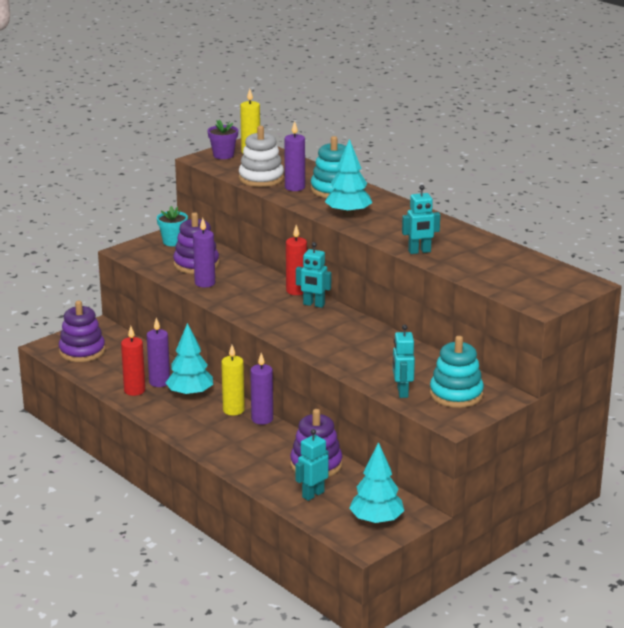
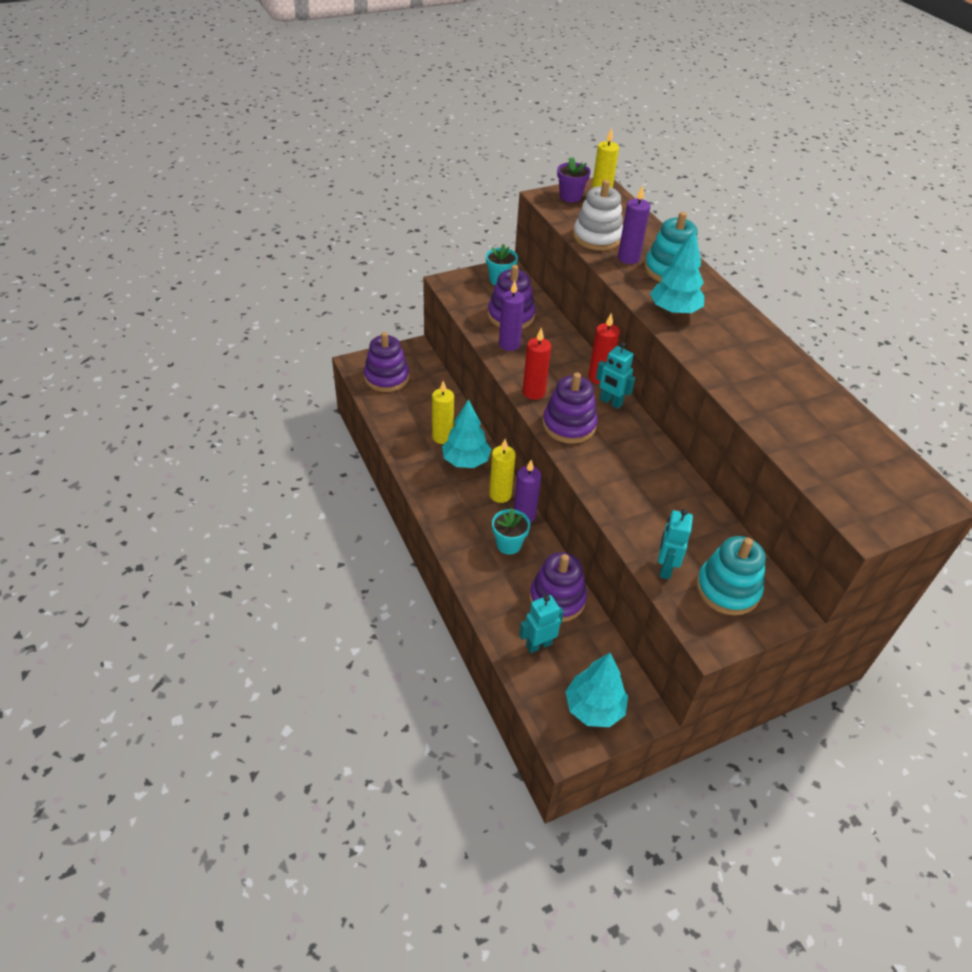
camera: 15 degrees right, 20 degrees up
(134, 390) = (414, 442): red candle -> red candle (533, 392)
(159, 382) = (442, 437): purple candle -> yellow candle
(257, 440) = (508, 544): none -> turquoise flower pot
(284, 325) = (569, 425): none -> purple stacking toy
(419, 251) = (738, 391): turquoise robot -> none

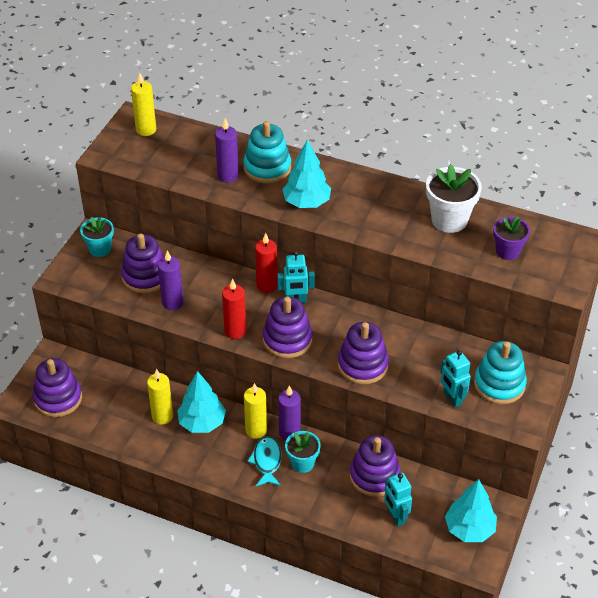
camera: 40 degrees left, 0 degrees up
(482, 522) = (267, 461): none -> turquoise fish
(538, 644) = (395, 517): turquoise robot -> turquoise robot turned 45 degrees counterclockwise
(570, 197) = (122, 143): purple flower pot -> purple flower pot (507, 251)
(597, 237) = (185, 170): white stacking toy -> none
(611, 485) = (362, 365): none -> purple stacking toy
(800, 398) = (449, 220): none -> white flower pot

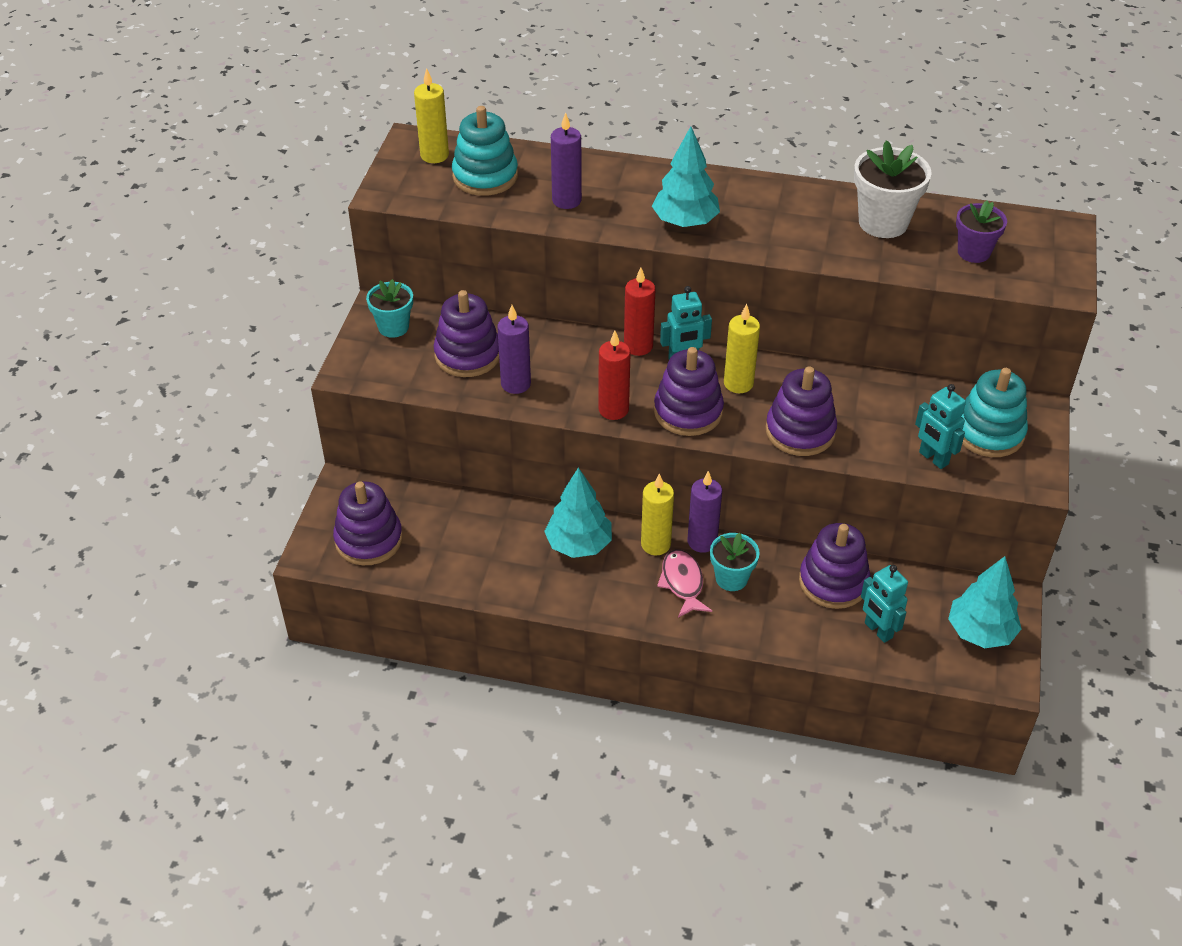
camera: 10 degrees left, 0 degrees up
(162, 416) = (521, 544): yellow candle -> yellow candle (738, 383)
(267, 168) = (617, 185): turquoise stacking toy -> turquoise stacking toy (485, 176)
(267, 461) = (682, 583): turquoise fish -> pink fish

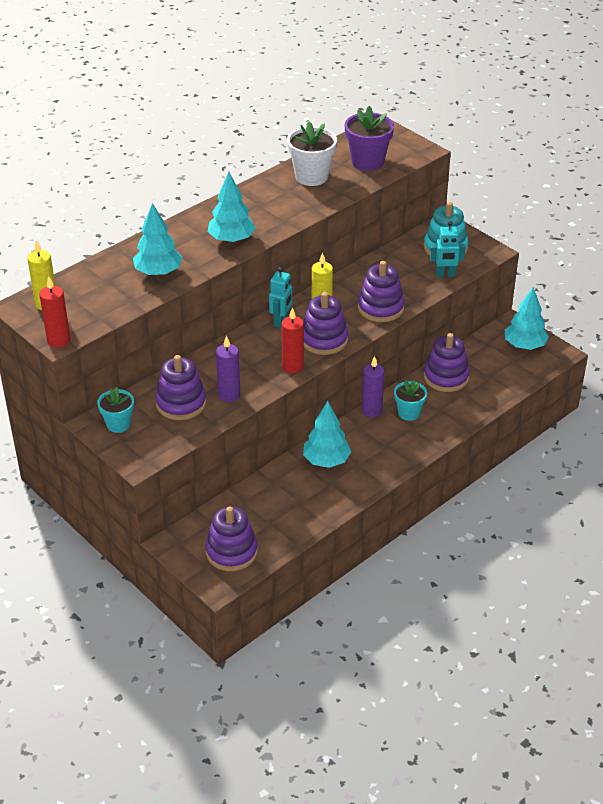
camera: 55 degrees left, 5 degrees down
(485, 176) = (94, 293): turquoise stacking toy -> none
(566, 200) = (158, 272): purple candle -> turquoise tree
(638, 346) = (250, 332): red candle -> red candle (58, 341)
(655, 544) = (356, 429): yellow candle -> none
(682, 583) = (394, 433): pink fish -> none
(878, 630) = (492, 379): turquoise robot -> none
(973, 252) = (367, 162): purple flower pot -> purple flower pot, size x1.55

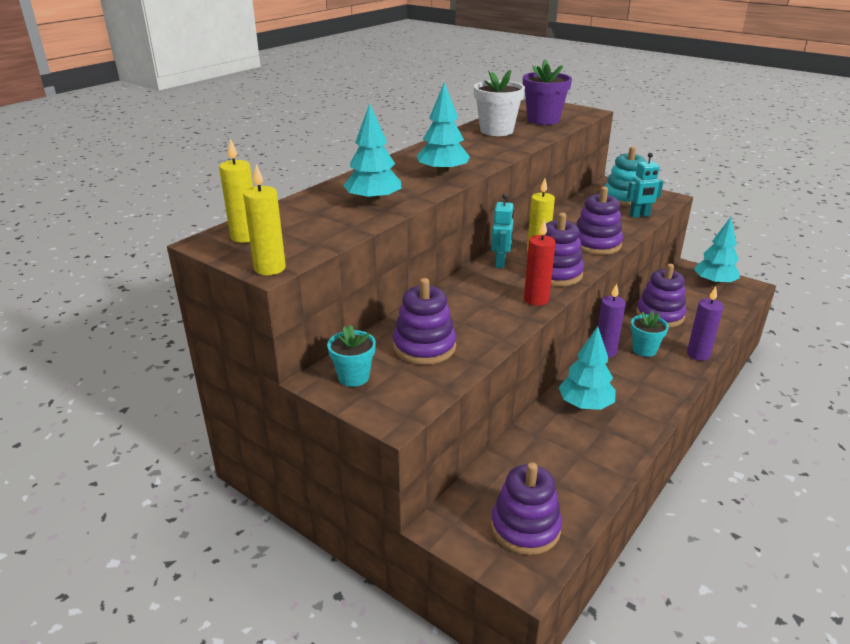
camera: 10 degrees left, 10 degrees down
(58, 341) = (270, 268): red candle -> yellow candle
(229, 395) = (478, 333): purple candle -> purple candle (698, 354)

